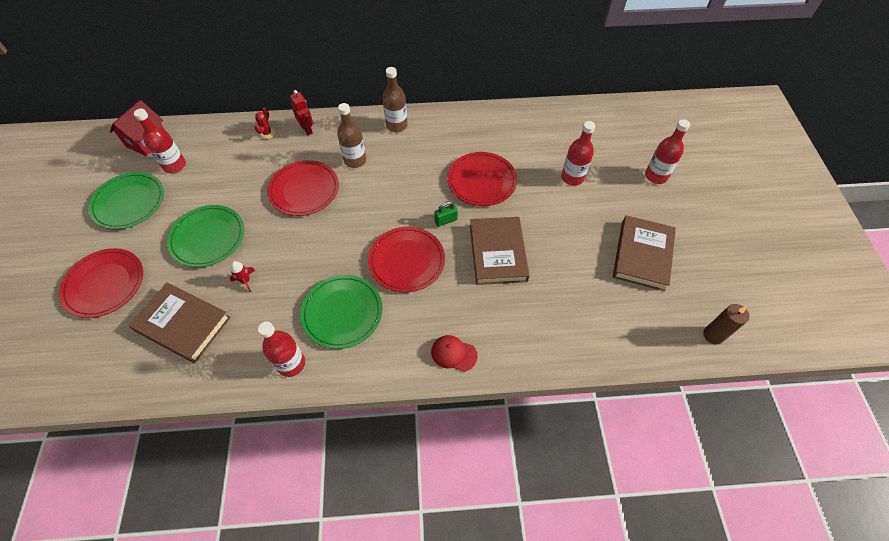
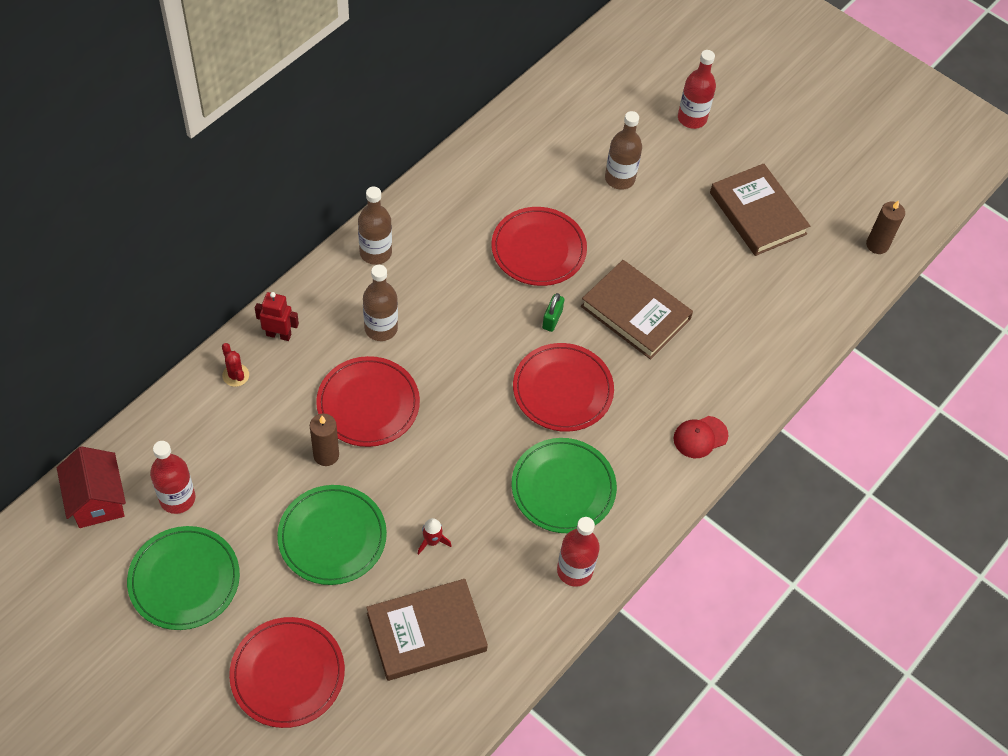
camera: 50 degrees left, 0 degrees up
(256, 198) = (326, 455): none -> brown candle
(572, 178) = (619, 178): red bottle -> brown bottle

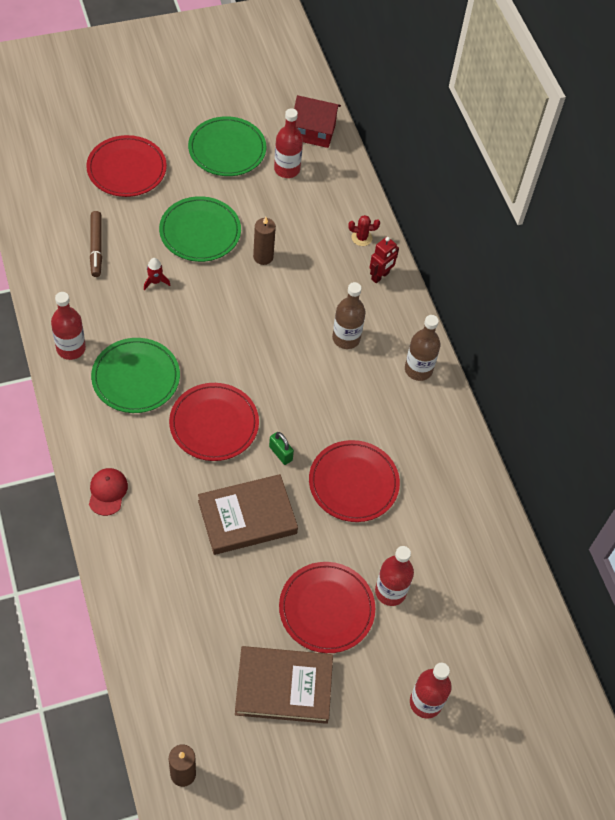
camera: 120 degrees right, 0 degrees up
(368, 404) = (286, 299): red plate -> red plate (326, 609)
(426, 632) = (96, 247): brown book -> brown marker
(619, 178) = (390, 592): brown bottle -> red bottle

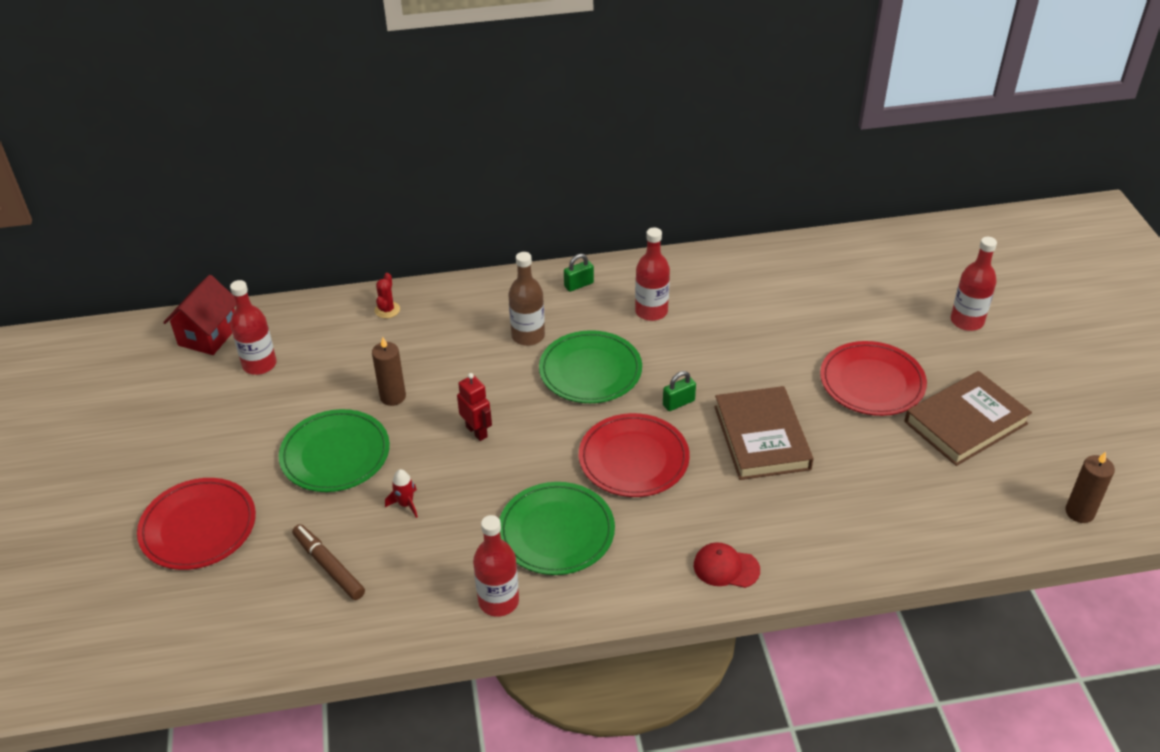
camera: 75 degrees left, 15 degrees down
(96, 247) = (329, 567): brown marker -> brown marker turned 135 degrees counterclockwise
(227, 149) = (204, 418): green plate -> green plate (590, 370)
(283, 687) = (965, 423): brown book -> brown book turned 45 degrees clockwise
(353, 483) = (719, 348): red plate -> none
(380, 276) = (447, 300): red robot -> red robot (477, 431)
(390, 592) = (848, 333): red bottle -> red bottle (651, 311)
(418, 369) = (579, 285): brown bottle -> green padlock

